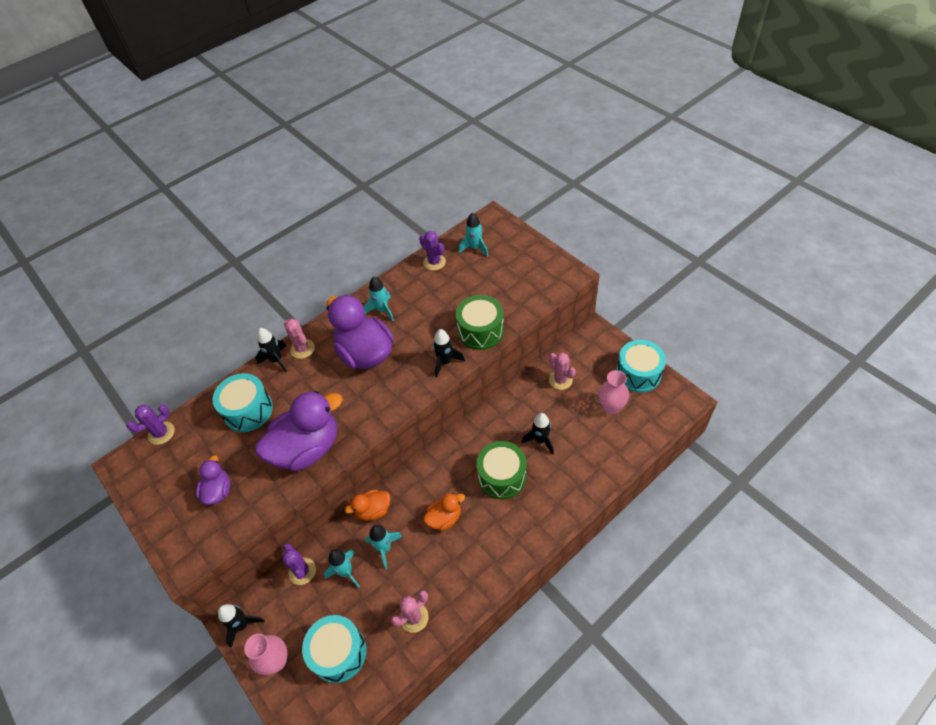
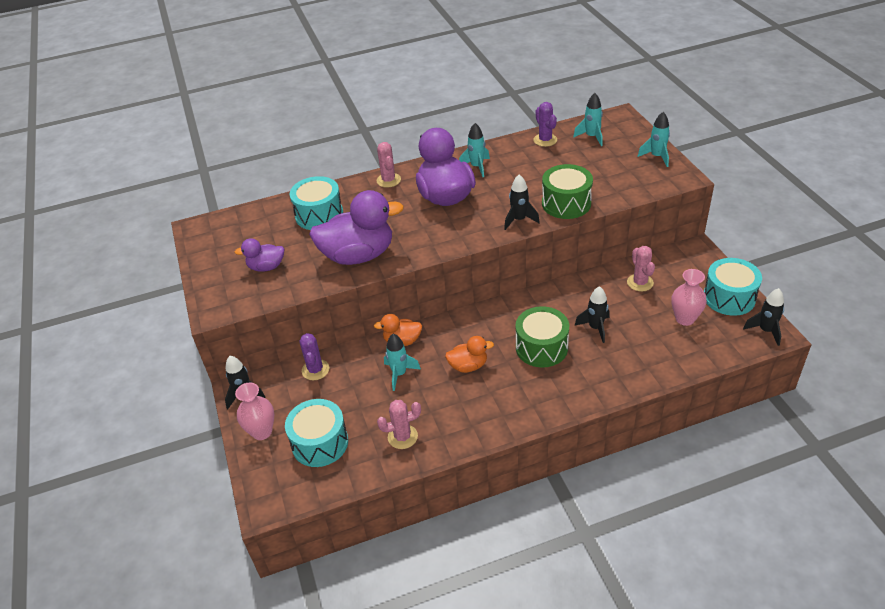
camera: 20 degrees right, 10 degrees down
(161, 433) = (238, 214): purple cactus -> none
(218, 491) = (266, 267): purple duck -> purple duck turned 120 degrees counterclockwise
(276, 360) = (361, 183): black rocket -> black rocket (765, 331)
(346, 572) = (355, 382): turquoise rocket -> turquoise rocket (656, 157)

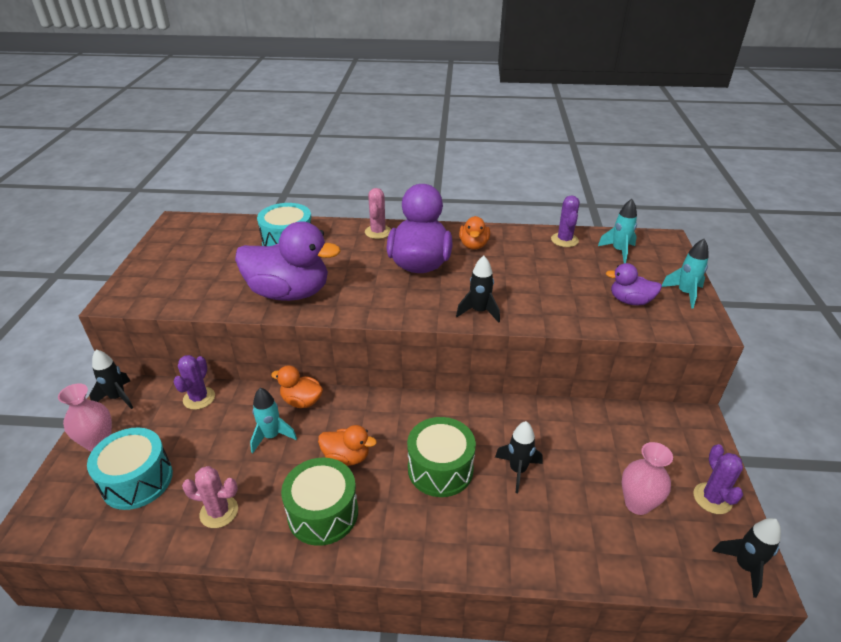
camera: 20 degrees right, 5 degrees down
(266, 267) = (199, 275): purple duck -> purple duck (630, 301)
(477, 167) = (473, 245): turquoise rocket -> orange duck
(566, 203) = (544, 311): green drum -> green drum (323, 513)
(640, 282) = (604, 435): pink cactus -> none
(729, 297) = (712, 498): turquoise drum -> purple cactus

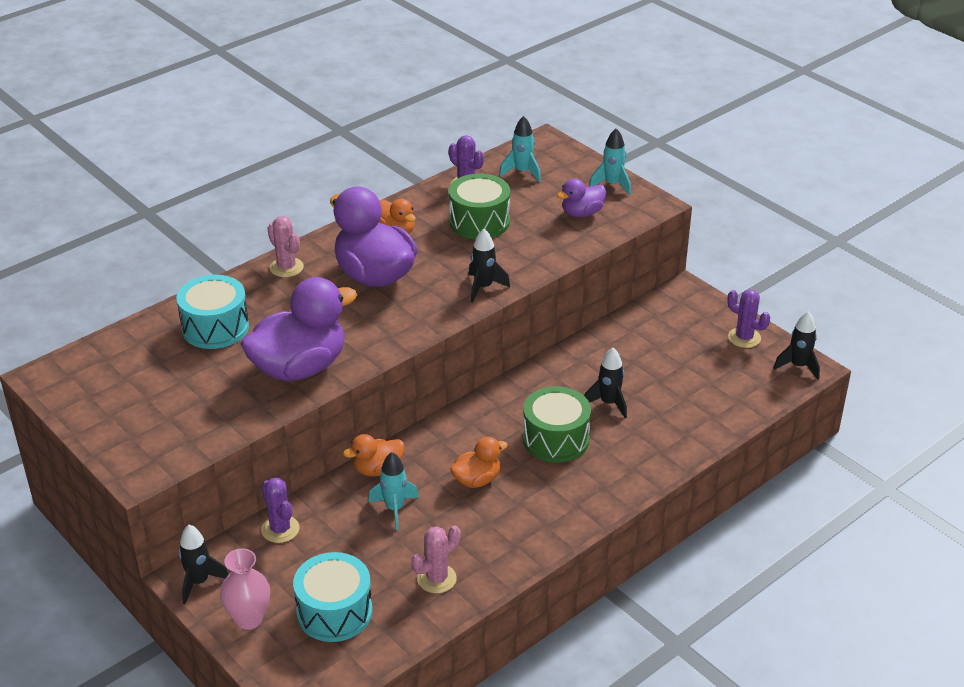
camera: 45 degrees left, 0 degrees up
(323, 513) = (514, 523): green drum -> green drum (479, 222)
(637, 504) = (706, 371): pink vase -> none

